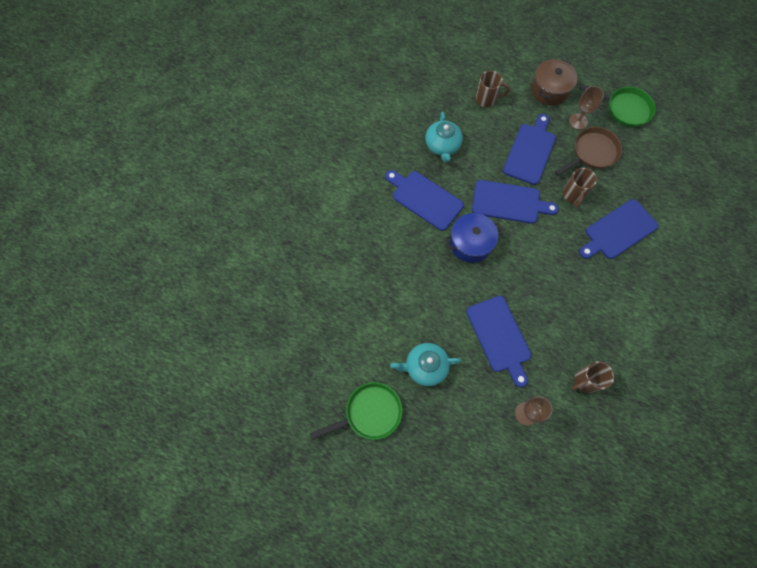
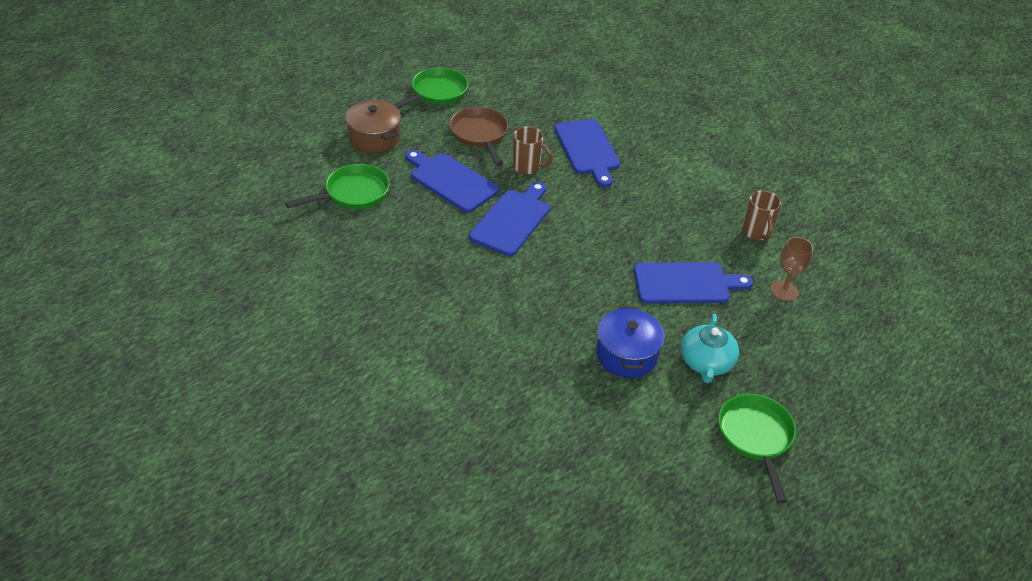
camera: 75 degrees left, 25 degrees down
(425, 199) = (469, 294): blue cutting board -> none
(442, 145) = (398, 254): turquoise teapot -> none
(471, 243) = (553, 270): blue pot -> blue pot (626, 355)
(486, 99) = (353, 193): brown mug -> green pan
(578, 121) = (432, 131): brown goblet -> none

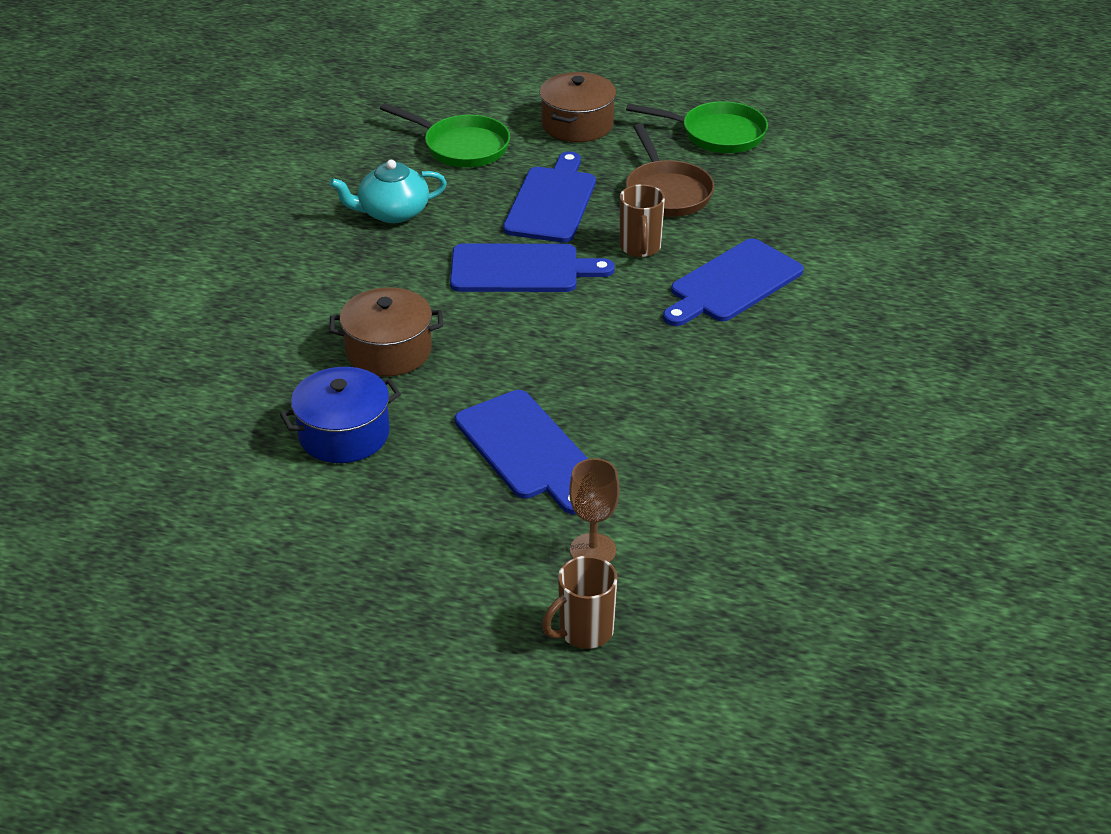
camera: 65 degrees right, 5 degrees down
(480, 135) = (667, 192): brown pan -> brown pan turned 120 degrees clockwise
(555, 306) = (388, 351): none -> brown pot
(706, 363) = (380, 509): turquoise teapot -> turquoise teapot (392, 212)
(755, 437) = (269, 590): green pan -> none
(756, 232) = (703, 490): brown mug -> brown mug (584, 631)

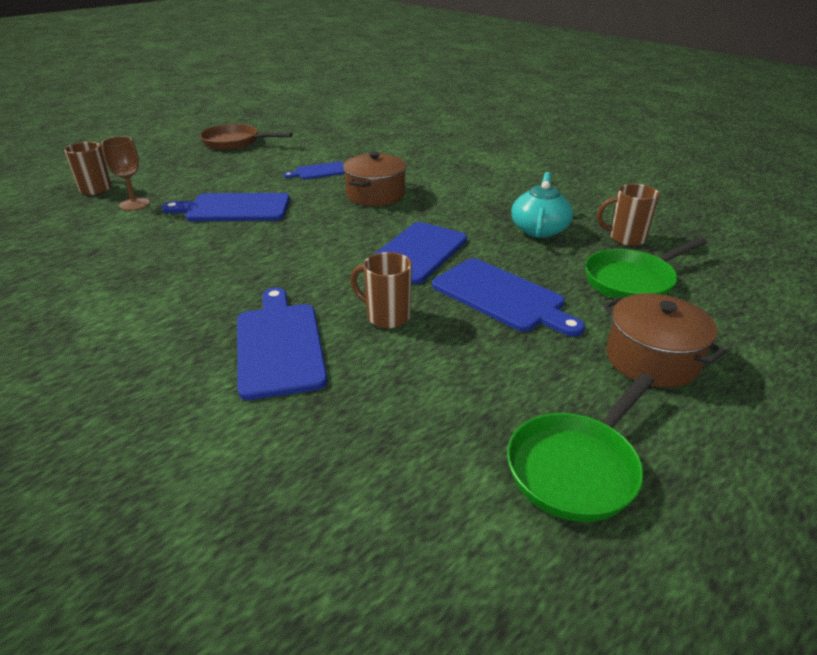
camera: 120 degrees right, 5 degrees down
(344, 434) = (319, 171): blue pot -> blue cutting board
(373, 162) = (625, 238): none -> brown mug
(667, 192) = (466, 368): brown pan -> brown pan (234, 142)

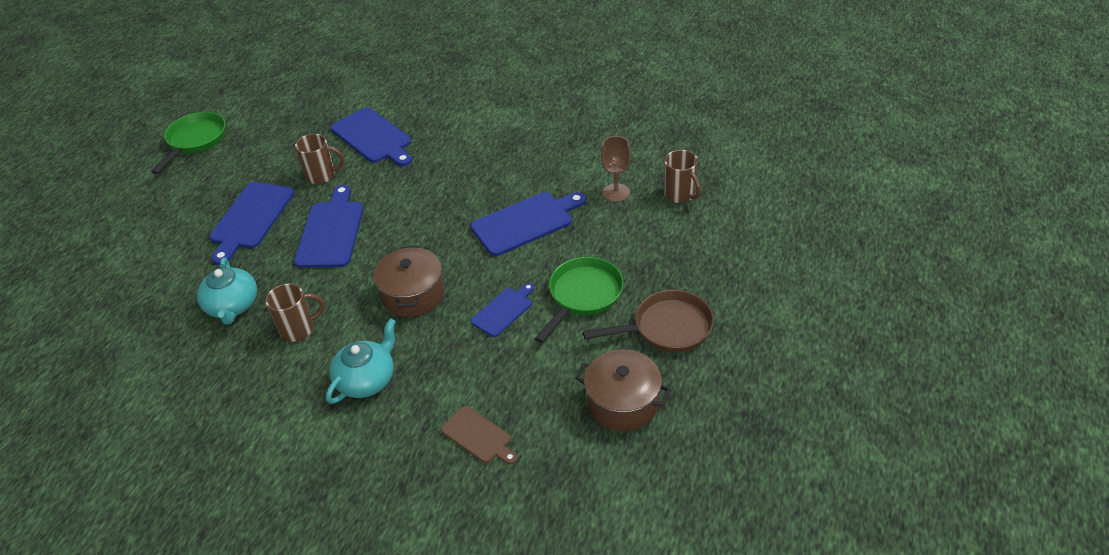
camera: 155 degrees right, 10 degrees up
(393, 137) = (478, 436): none -> brown cutting board
(444, 168) = (367, 379): none -> turquoise teapot
(501, 297) = (250, 218): blue cutting board -> blue cutting board turned 90 degrees counterclockwise
(625, 238) = (150, 324): brown mug -> brown mug (299, 329)
(632, 281) = (152, 271): green pan -> green pan (583, 295)
(652, 359) = (149, 208): brown pot -> brown pot (622, 402)

